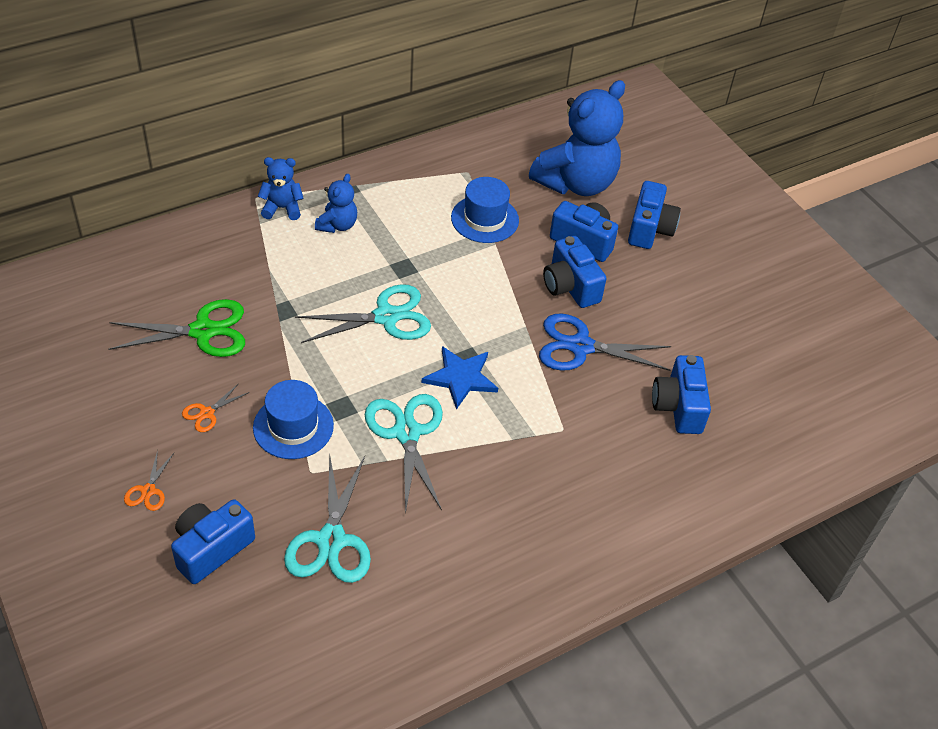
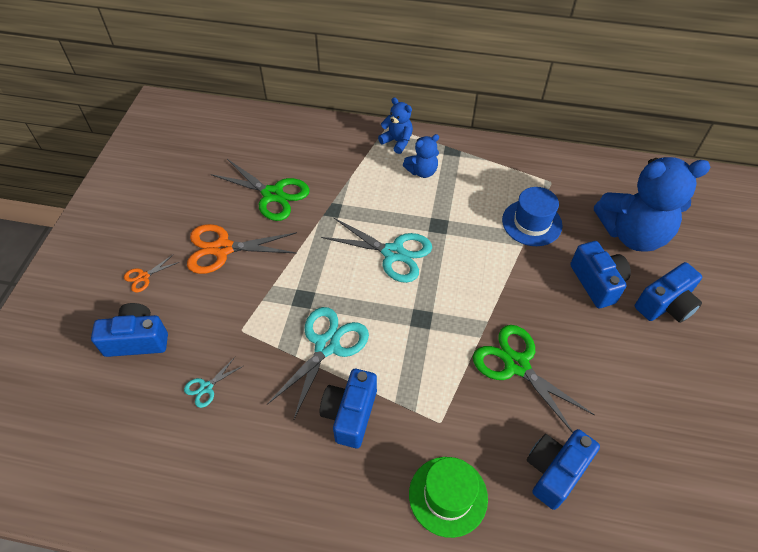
camera: 45 degrees right, 5 degrees up
(207, 413) = (223, 249): orange scissors -> orange scissors, size x2.07
(293, 426) = (262, 291): blue hat -> none
(331, 540) = (206, 387): turquoise scissors -> turquoise scissors, size x0.48
(460, 378) = (402, 330): blue star -> none
(570, 286) = (552, 312): blue camera -> blue camera (350, 414)
(581, 346) = (517, 365): blue scissors -> green scissors
(619, 478) = (448, 496): none -> green hat

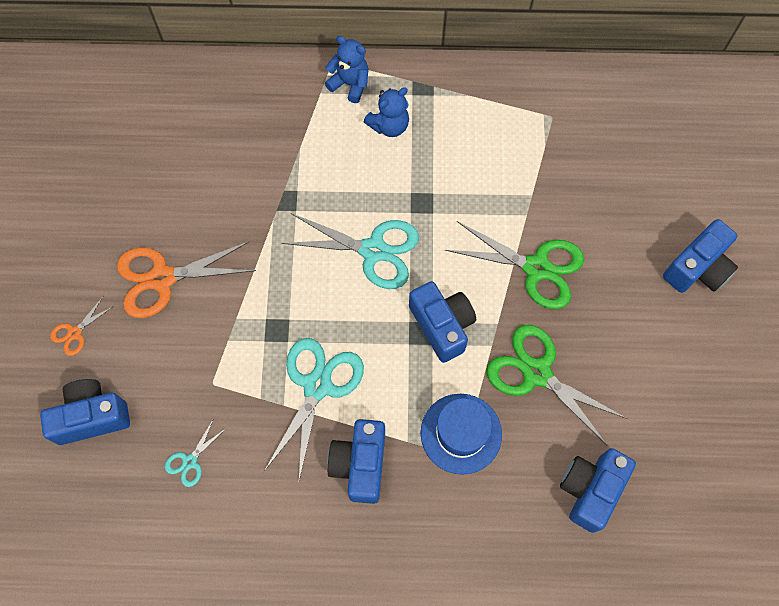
camera: 10 degrees left, 15 degrees up
(272, 194) = (206, 190): green scissors -> green scissors (536, 268)
(448, 496) = (481, 537): green hat -> none
(532, 223) = (534, 180): blue hat -> blue hat (461, 433)
(597, 282) = (618, 251): blue camera -> blue camera (442, 325)
(632, 234) = (655, 177): blue teddy bear -> none

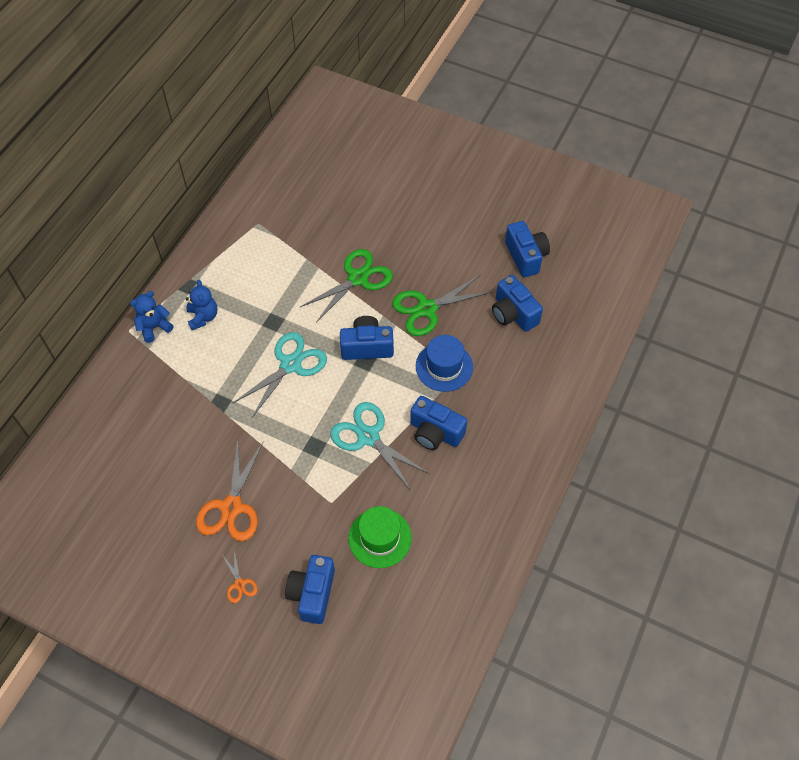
camera: 65 degrees left, 10 degrees down
(190, 461) = (380, 538): turquoise scissors -> green hat
(697, 268) = (406, 197): blue camera -> blue camera (526, 256)

